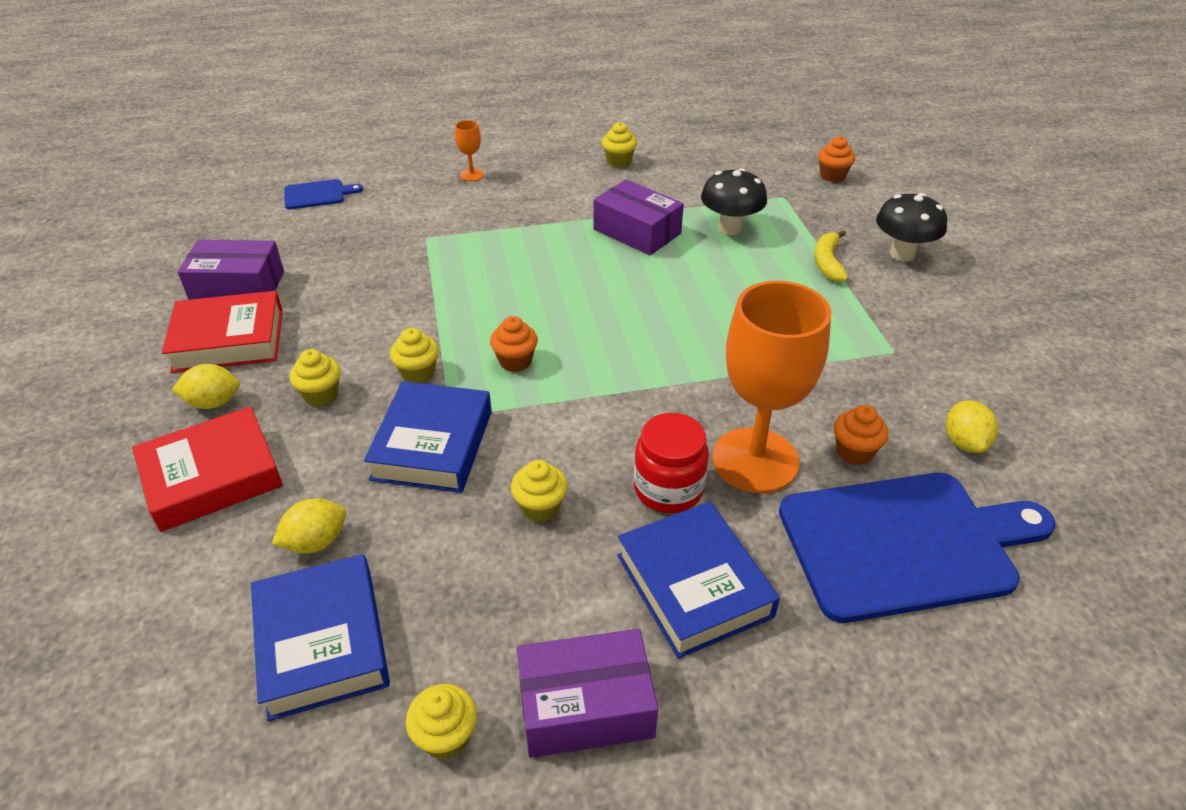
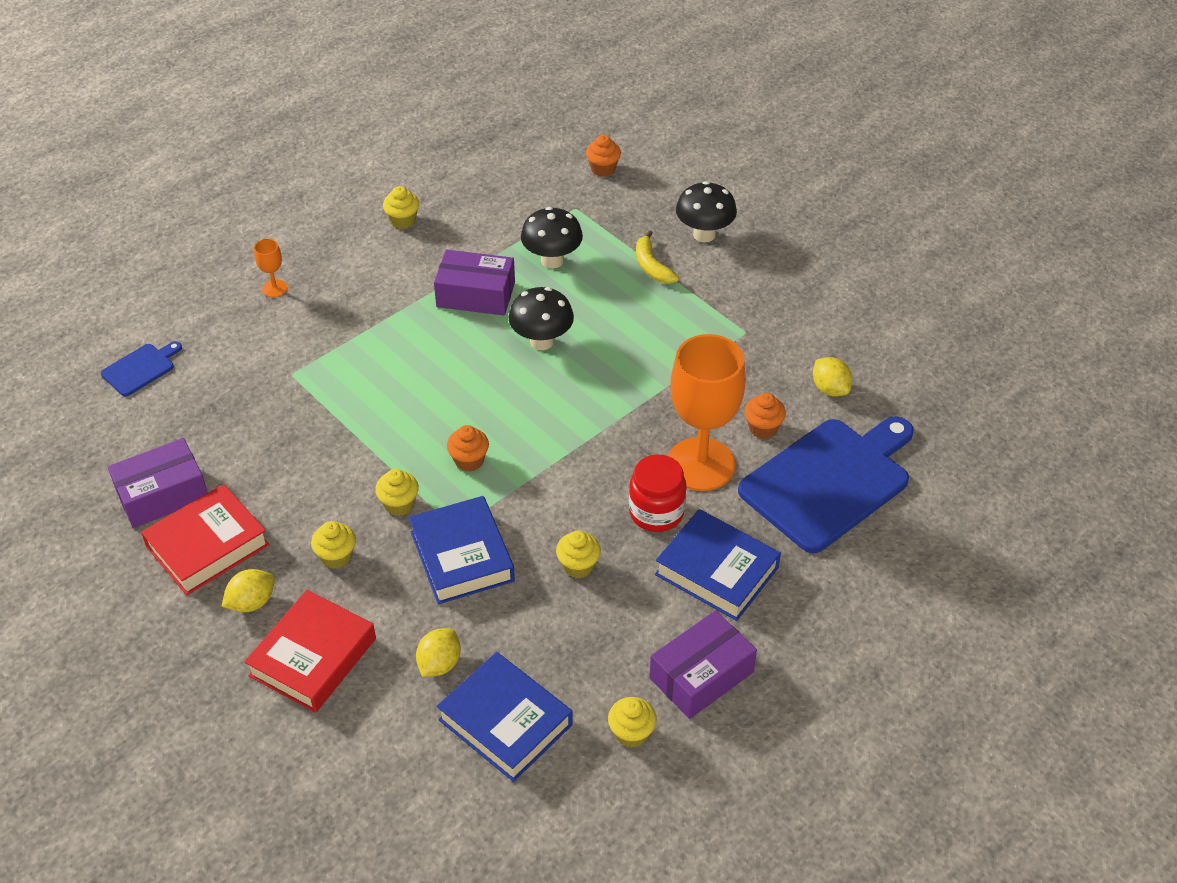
camera: 30 degrees left, 5 degrees up
(669, 287) = (541, 341): none -> black mushroom

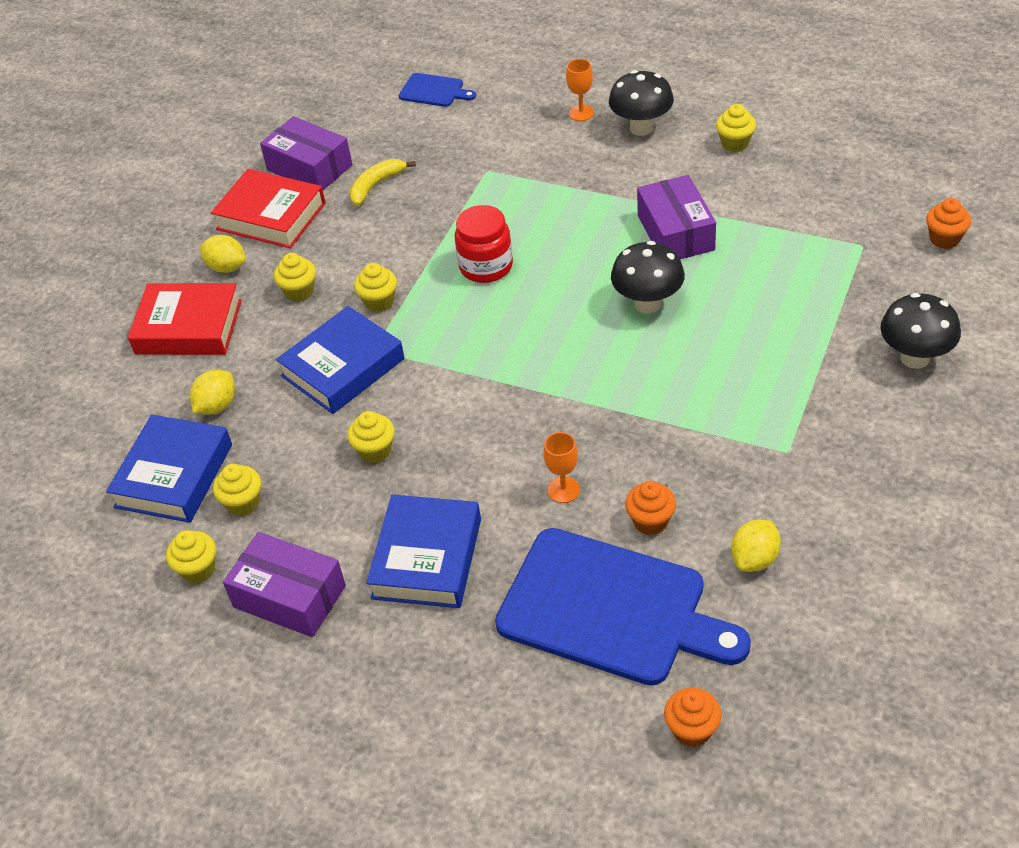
camera: 70 degrees right, 0 degrees up
(439, 664) = (217, 406): yellow lemon -> yellow lemon turned 60 degrees counterclockwise
(469, 461) = (458, 322): orange cupcake -> orange cupcake (692, 730)
(552, 260) = (768, 262): black mushroom -> black mushroom (641, 128)
(575, 678) = (243, 503): none -> yellow cupcake
(652, 266) = (826, 337): yellow banana -> yellow banana (376, 186)
(656, 512) = (476, 481): red jar -> red jar (486, 266)
(701, 464) = (563, 490): orange goblet -> orange goblet, size x0.41

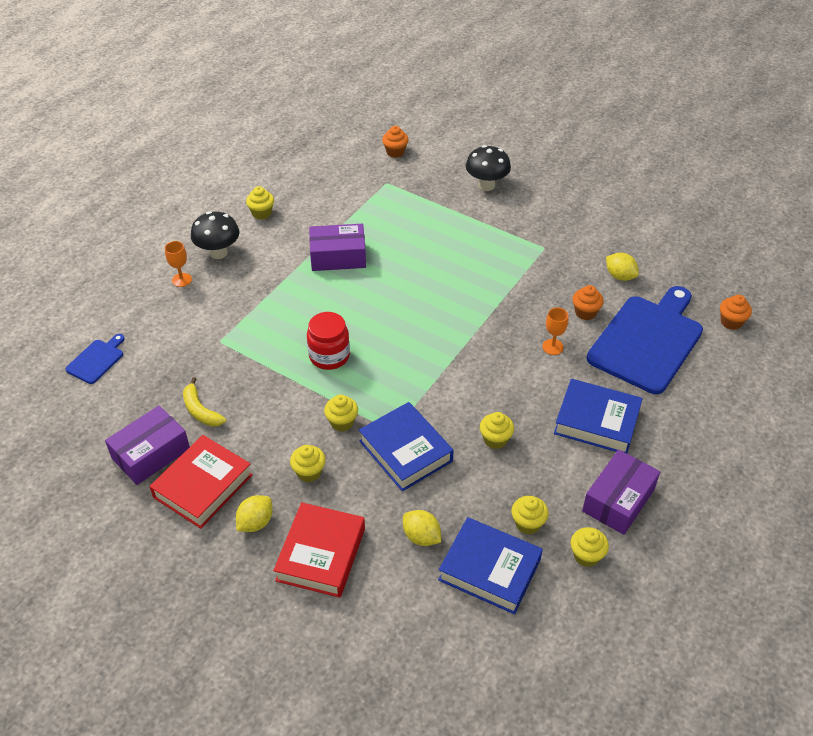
camera: 85 degrees left, 0 degrees up
(648, 303) = (401, 281): black mushroom -> none

